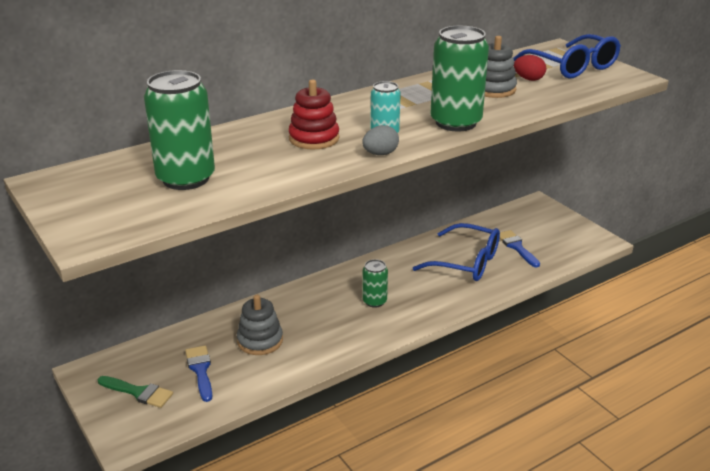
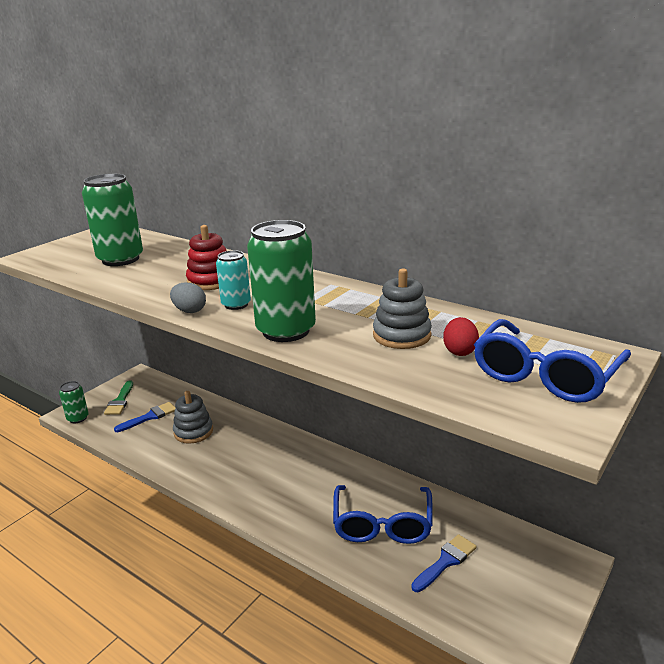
camera: 70 degrees right, 5 degrees down
(374, 301) = (275, 477): green can -> green can (78, 418)

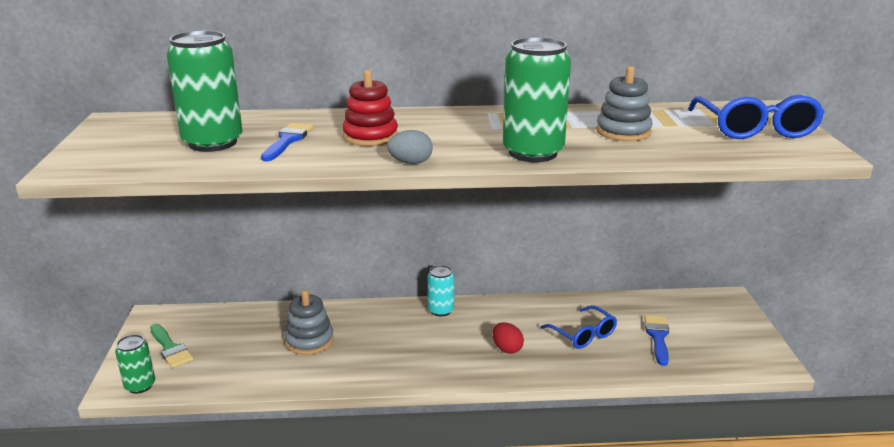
camera: 40 degrees left, 0 degrees up
(149, 417) = (235, 348): blue brush -> blue brush (287, 140)
(236, 304) = (443, 147): turquoise can -> turquoise can (441, 310)
(382, 524) = (583, 334): blue glasses -> blue glasses, size x0.65
(459, 351) = (680, 130): red egg -> red egg (507, 349)

